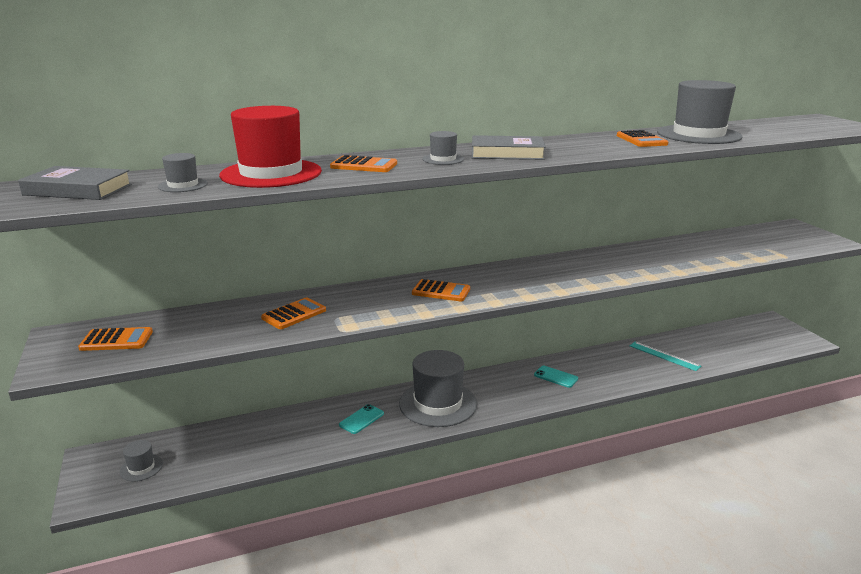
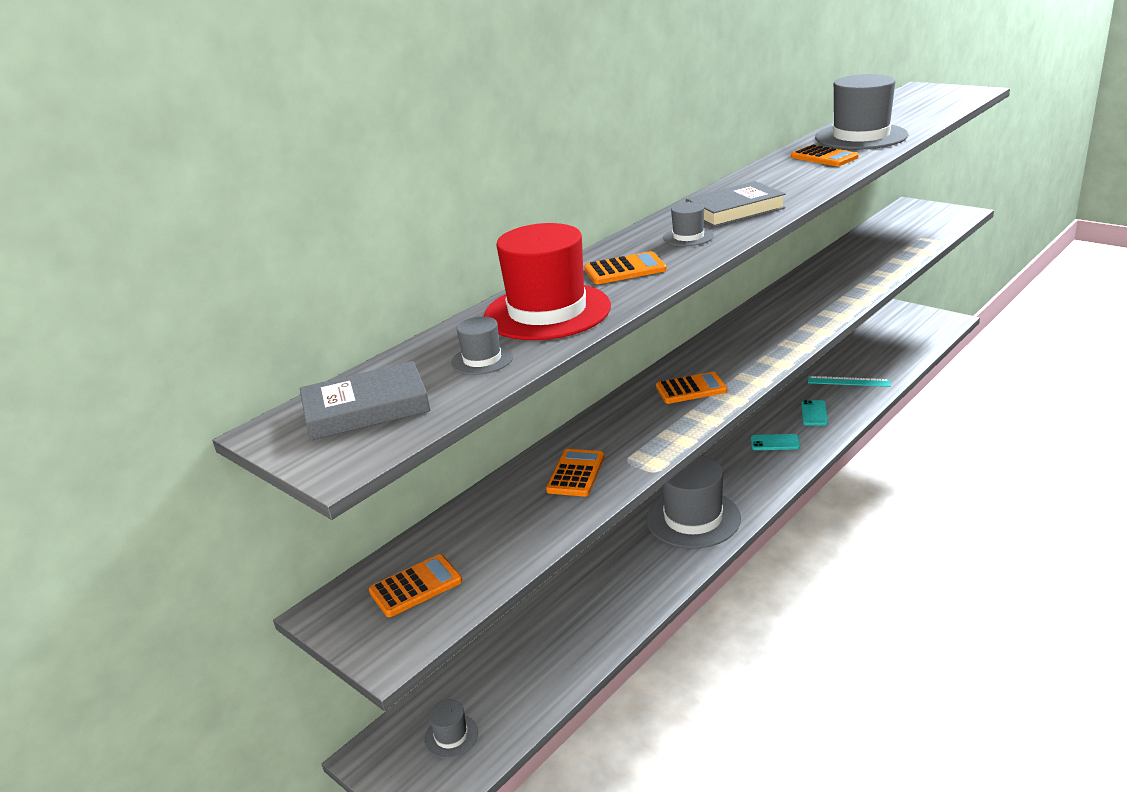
camera: 25 degrees left, 5 degrees up
(361, 419) = (634, 569): turquoise phone -> turquoise phone (814, 413)

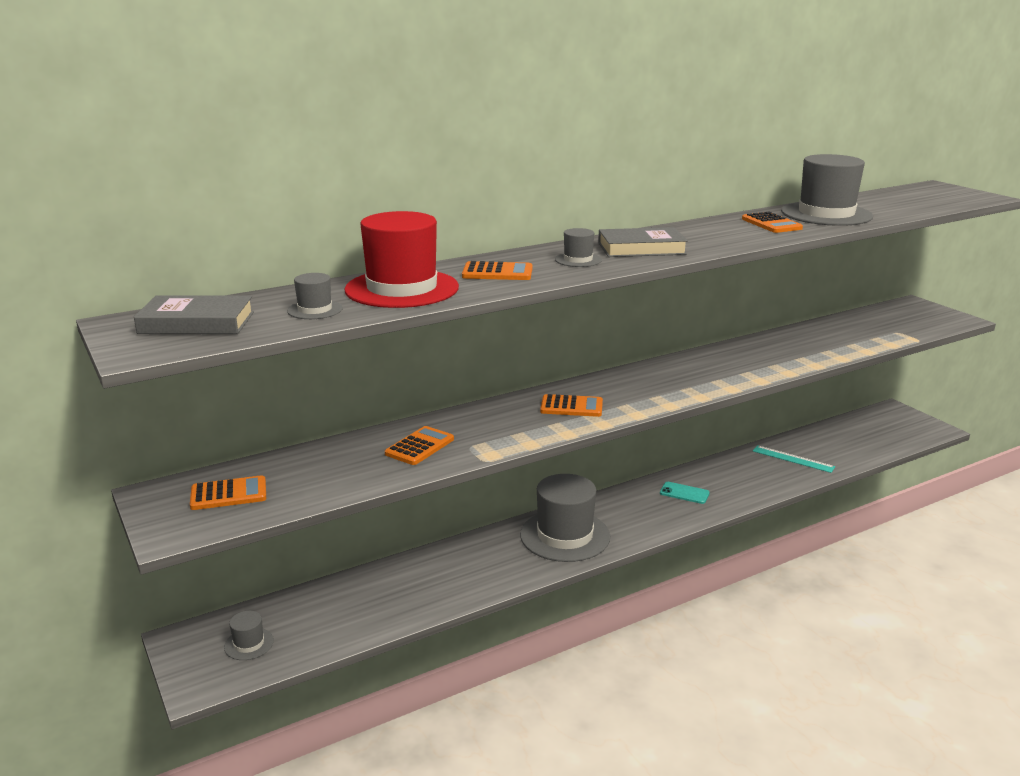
camera: 15 degrees right, 5 degrees down
(814, 413) = (739, 478): turquoise phone -> none

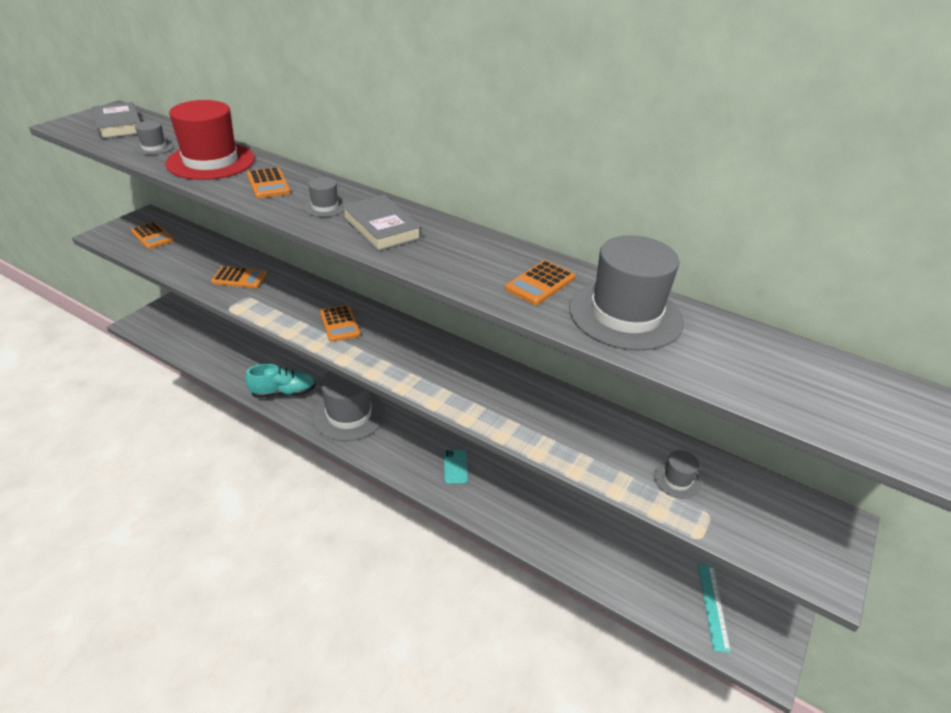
camera: 60 degrees right, 15 degrees up
(249, 644) = (175, 325): grey hat -> grey hat (677, 480)
(490, 572) = (283, 392): none -> turquoise shoe
(793, 459) = (576, 533): turquoise ruler -> turquoise ruler (712, 606)

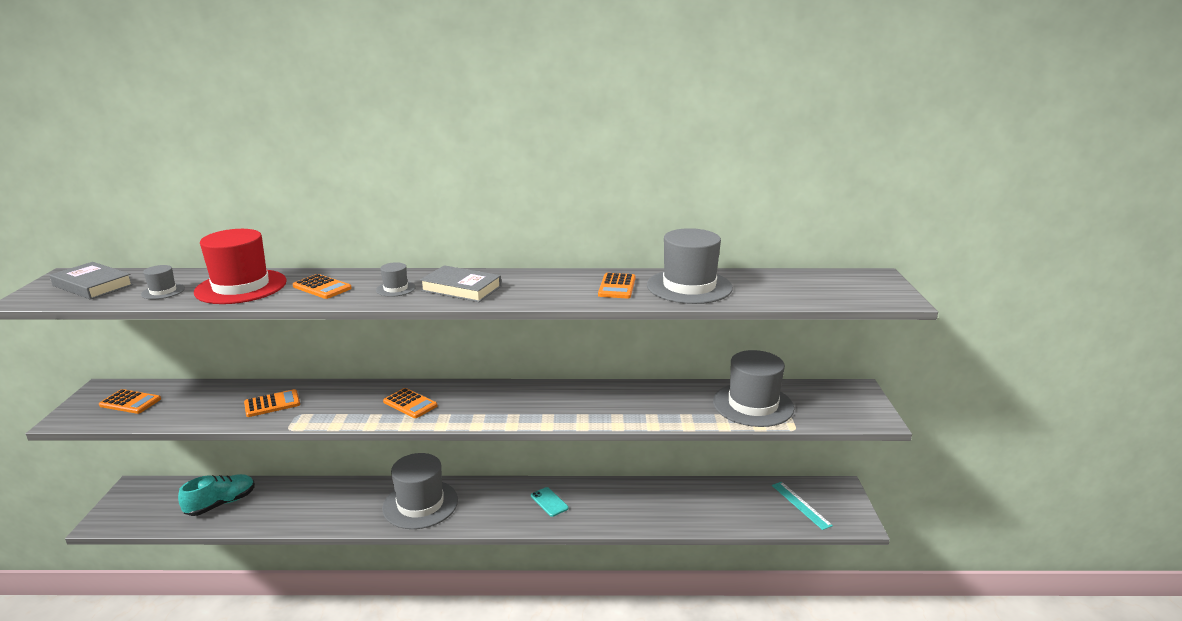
camera: 30 degrees left, 15 degrees down
(283, 392) = (338, 513): turquoise shoe -> turquoise shoe (221, 504)
(677, 480) = (753, 405): grey hat -> grey hat, size x2.22

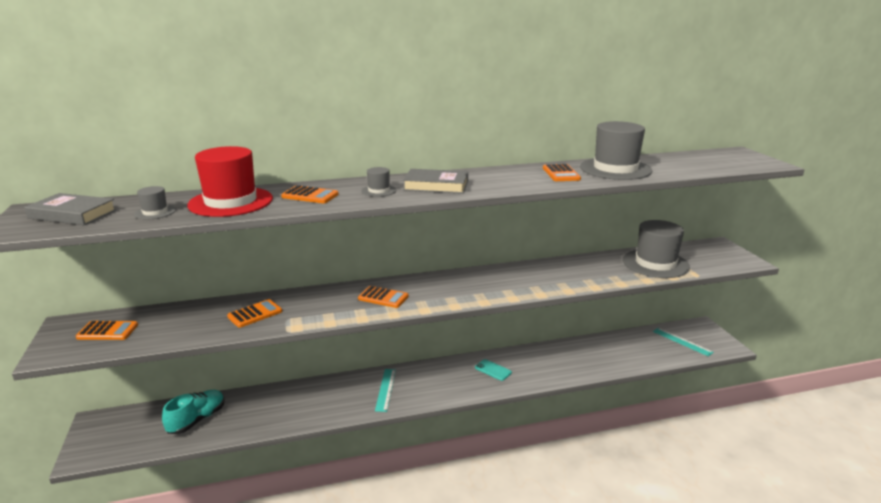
camera: 15 degrees left, 0 degrees up
(420, 504) = (385, 389): grey hat -> turquoise ruler

